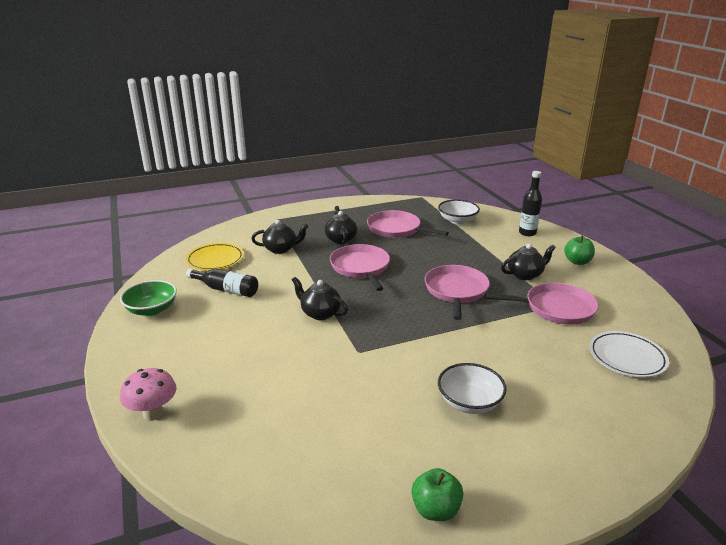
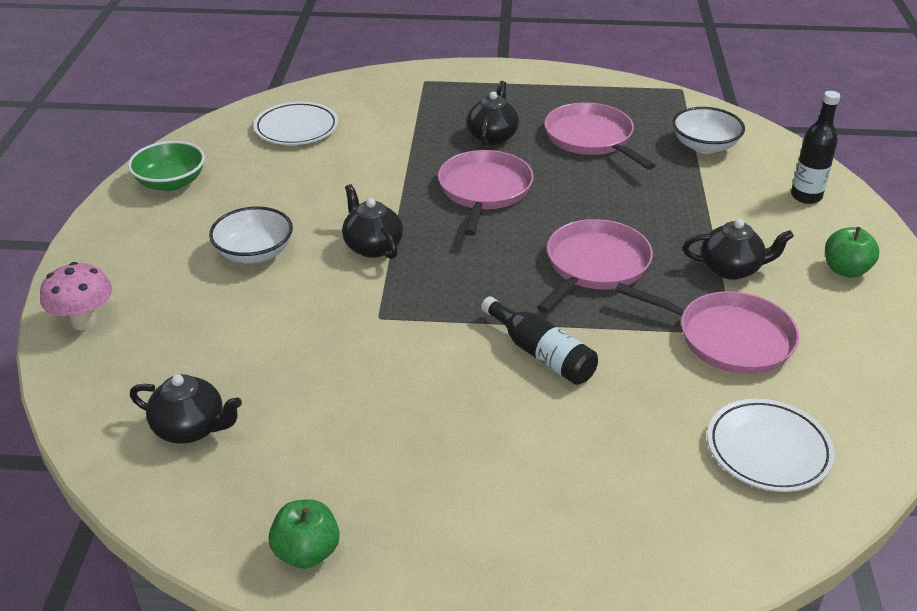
camera: 25 degrees right, 10 degrees up
(215, 260) = (296, 128): yellow plate -> white plate
(226, 290) = (278, 178): black bottle -> black bottle (541, 354)
(281, 249) = (395, 132): black teapot -> black teapot (191, 428)
(469, 402) = (467, 435): white bowl -> white bowl (254, 253)

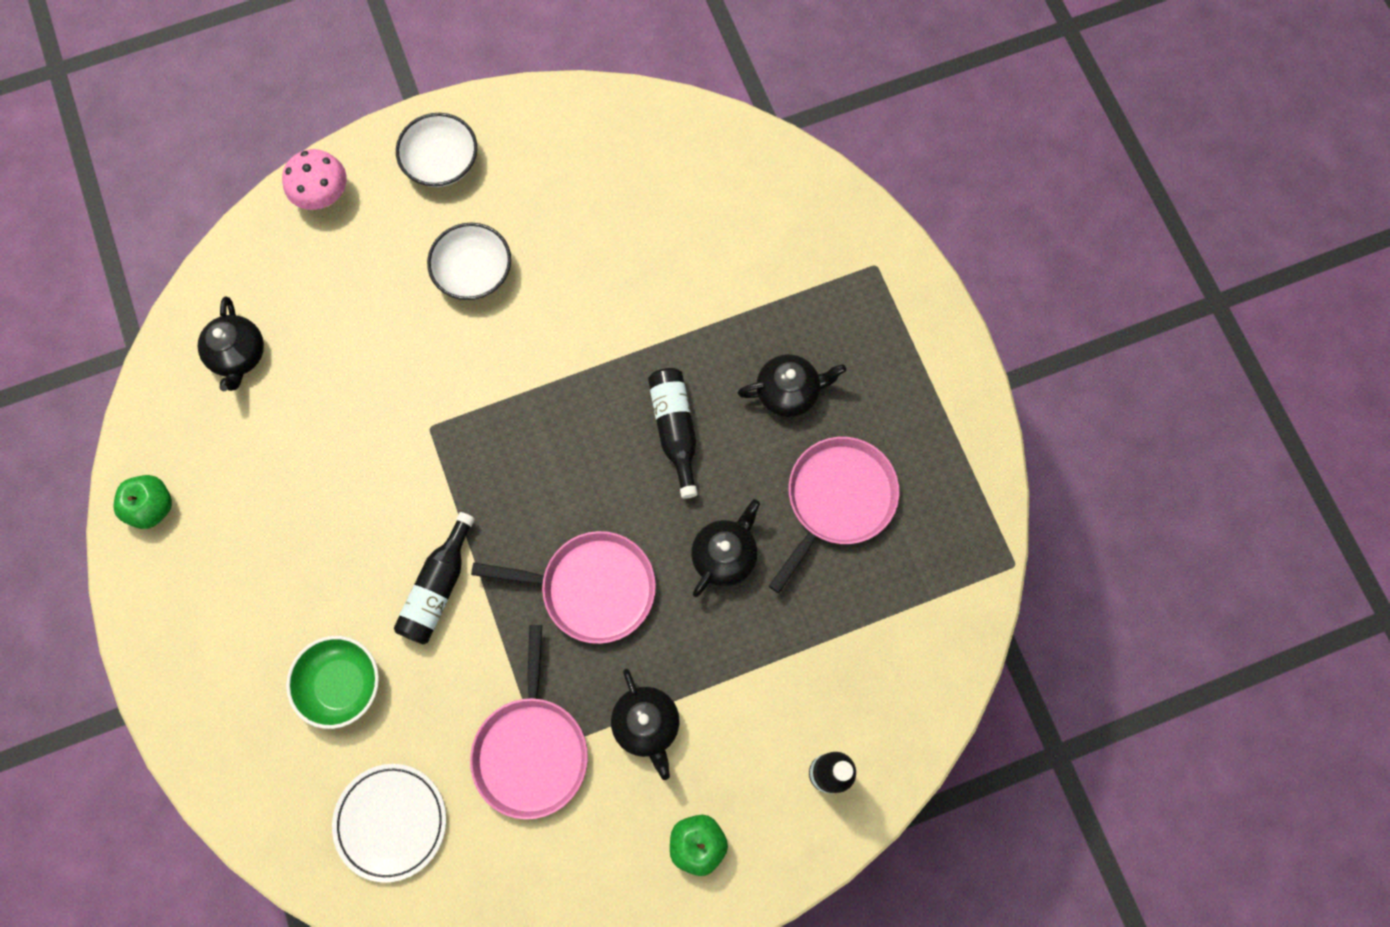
camera: 65 degrees right, 35 degrees up
(171, 182) = (549, 133): green bowl -> green bowl (341, 684)
(296, 128) = (704, 188): white plate -> none
(372, 246) = (530, 370): black teapot -> black teapot (724, 555)
(484, 191) = (675, 430): pink pan -> black bottle
(704, 146) = (885, 631): white bowl -> white bowl (442, 163)

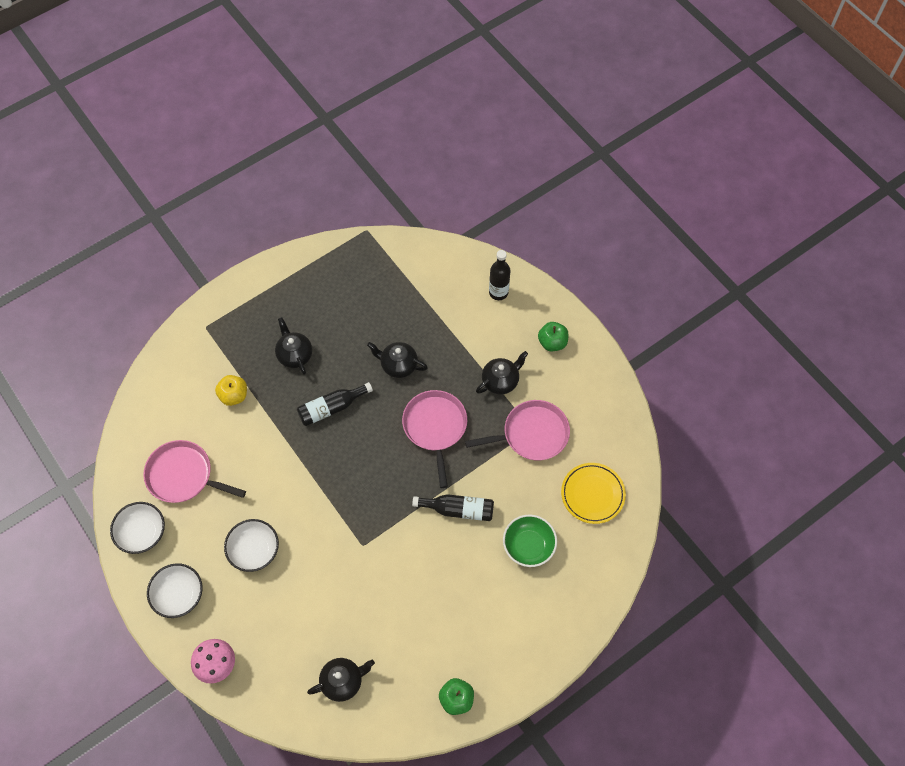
camera: 105 degrees left, 10 degrees down
(391, 822) = (592, 494): white plate -> yellow plate
(551, 128) = (142, 533): none -> white bowl
(738, 287) = (234, 396): none -> yellow apple
(837, 500) = (352, 317): pink pan -> pink pan (183, 476)

